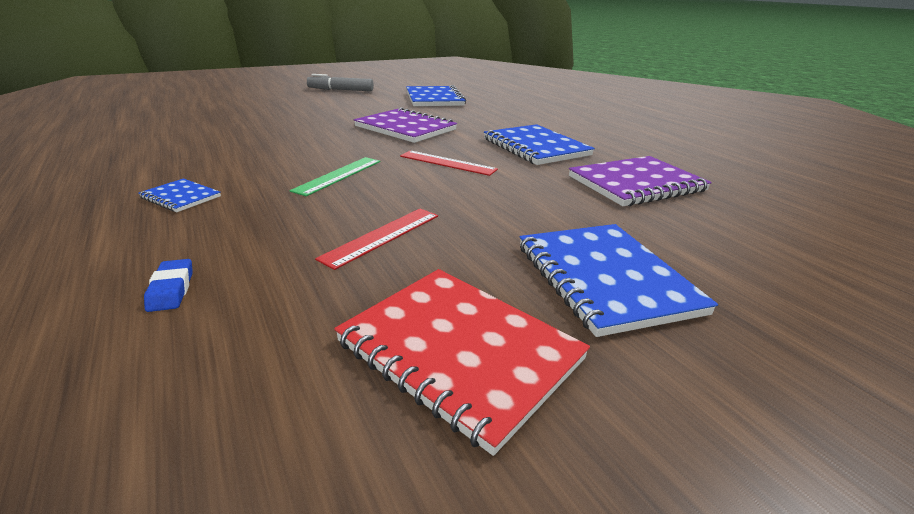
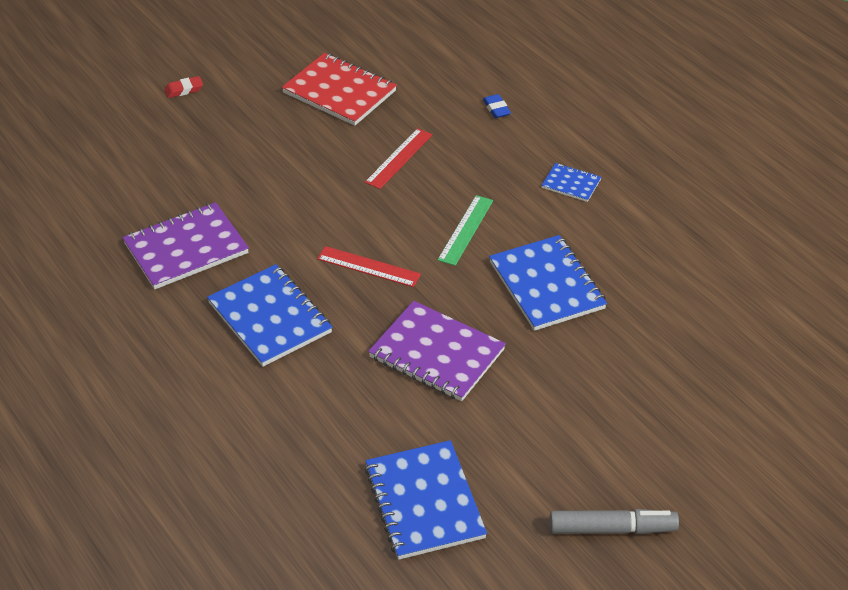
camera: 175 degrees right, 15 degrees up
(605, 278) = (257, 138): blue notebook -> blue notebook (546, 285)
(824, 390) = (184, 90): none -> red eraser

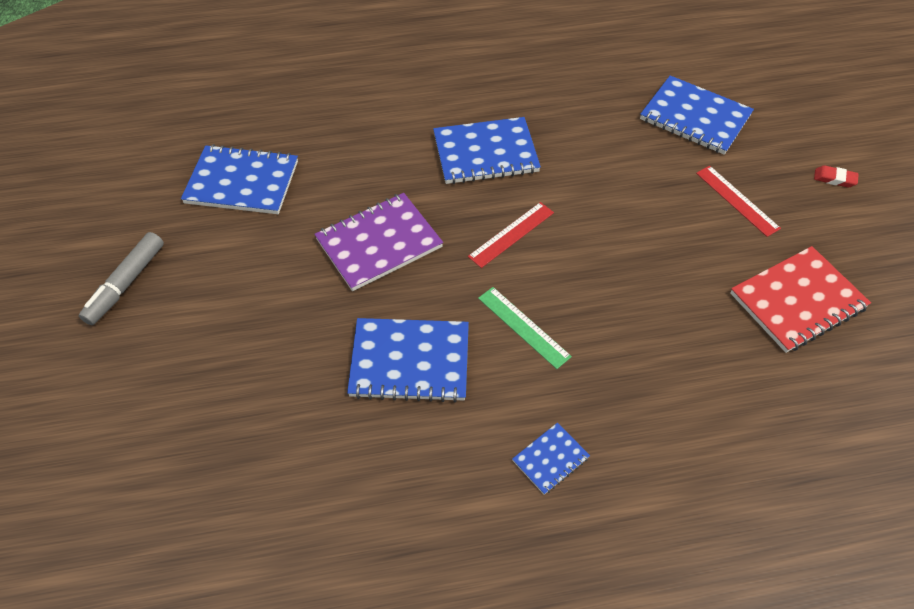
camera: 115 degrees right, 10 degrees up
(139, 184) = (695, 117): none -> blue notebook
(184, 90) = (834, 179): red eraser -> red eraser turned 75 degrees counterclockwise
(186, 248) = (596, 126): purple notebook -> none
(399, 158) = (661, 313): red ruler -> red ruler (737, 200)
(496, 109) = (719, 443): blue eraser -> none

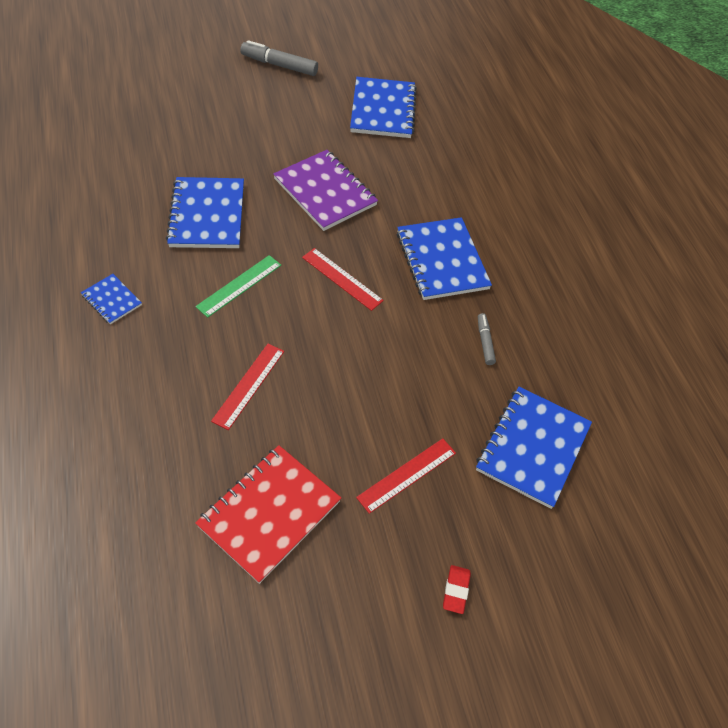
camera: 80 degrees right, 0 degrees up
(586, 133) = (485, 342): none -> grey marker
(658, 317) = (248, 385): none -> red ruler
(797, 301) = (269, 514): red notebook -> red notebook turned 75 degrees clockwise

